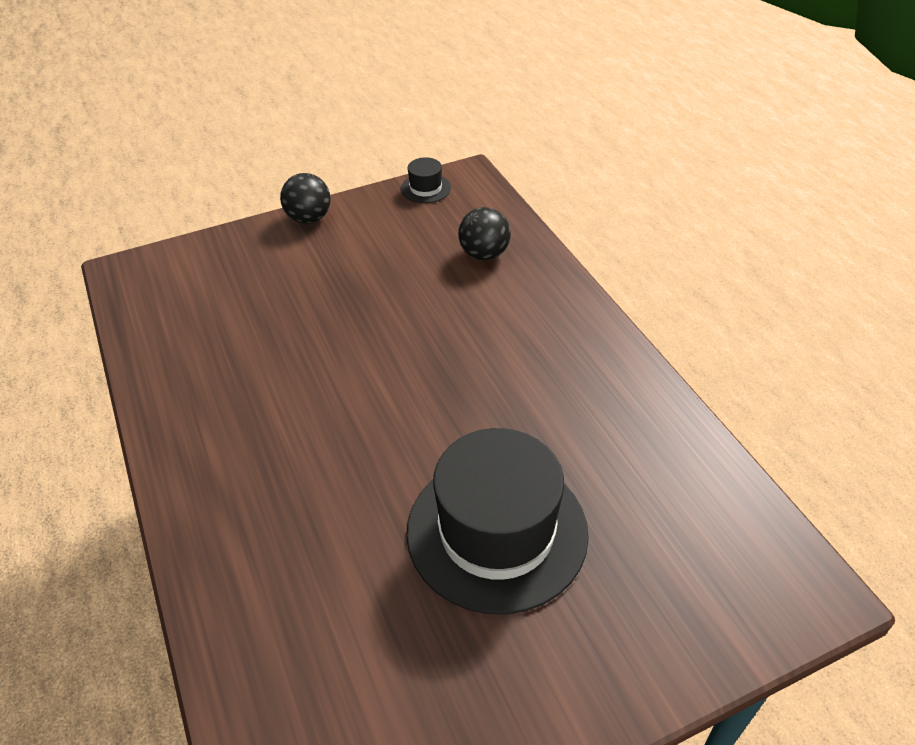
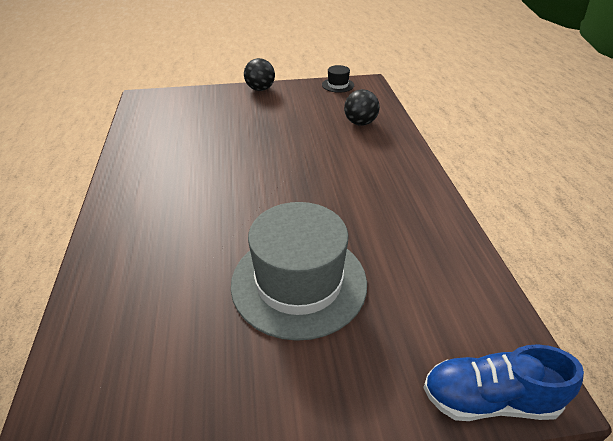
camera: 15 degrees right, 5 degrees down
(497, 531) = (299, 282): black hat -> grey hat
(764, 621) = (489, 399): none -> blue shoe

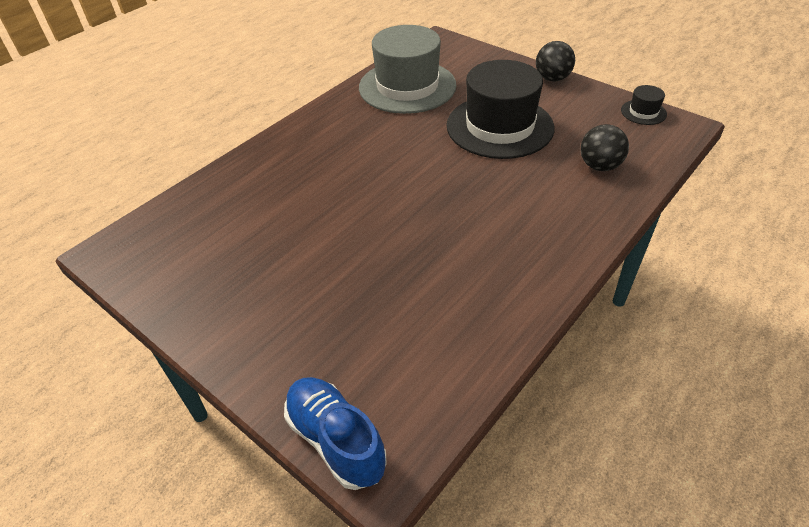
camera: 50 degrees right, 5 degrees up
(271, 130) = (499, 126): none -> black hat
(299, 282) = (338, 262): grey hat -> grey hat (407, 86)

